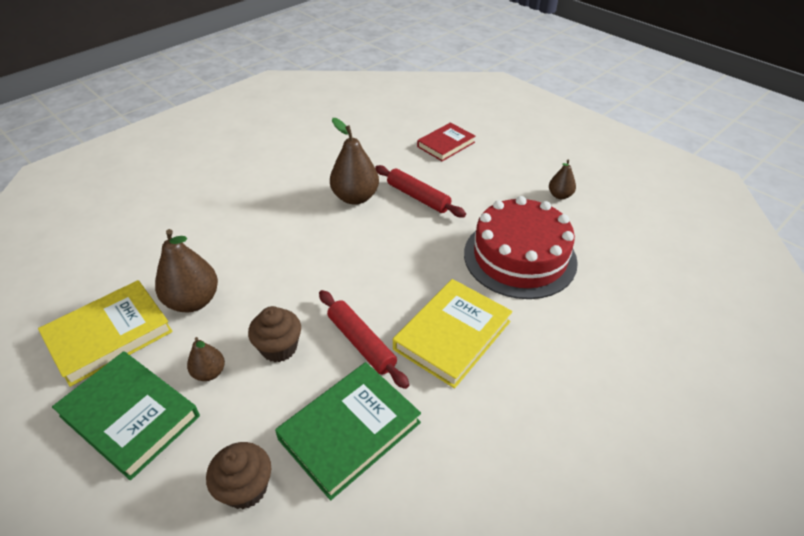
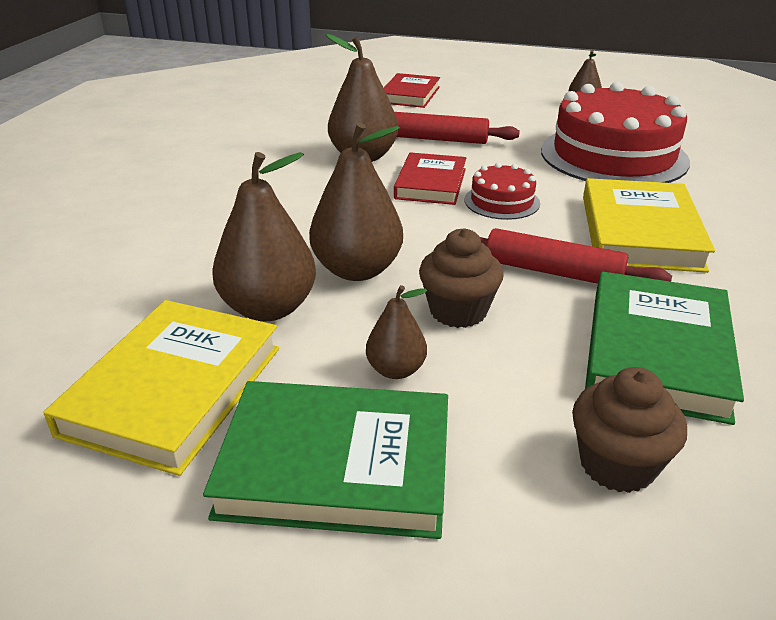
camera: 30 degrees left, 10 degrees down
(260, 293) = (357, 270): none -> brown pear
(370, 238) = (430, 184): none -> red book
(396, 271) = (502, 201): none -> red cake

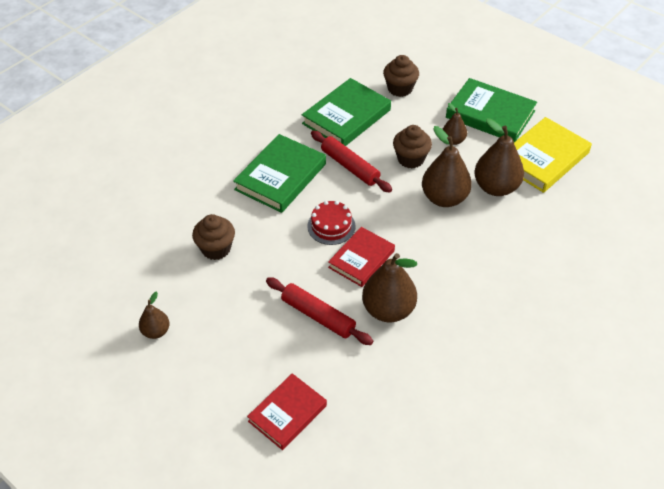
camera: 155 degrees left, 15 degrees up
(613, 155) = (216, 249): red cake -> brown cupcake
(639, 232) = (281, 177): yellow book -> green book

